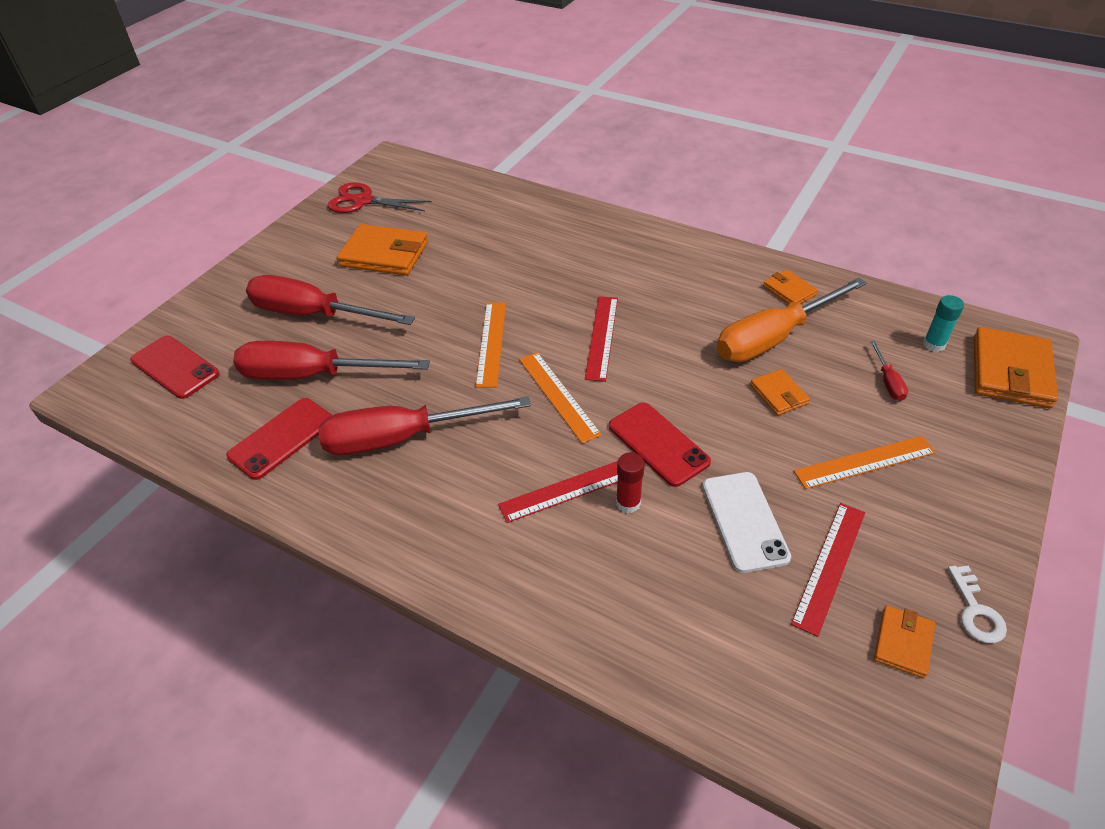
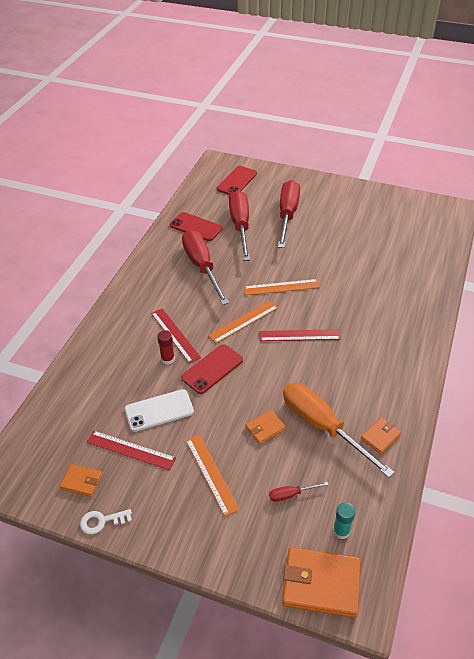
camera: 80 degrees right, 0 degrees up
(363, 201) = (401, 208): red scissors -> none
(384, 254) = (350, 228): orange wallet -> none

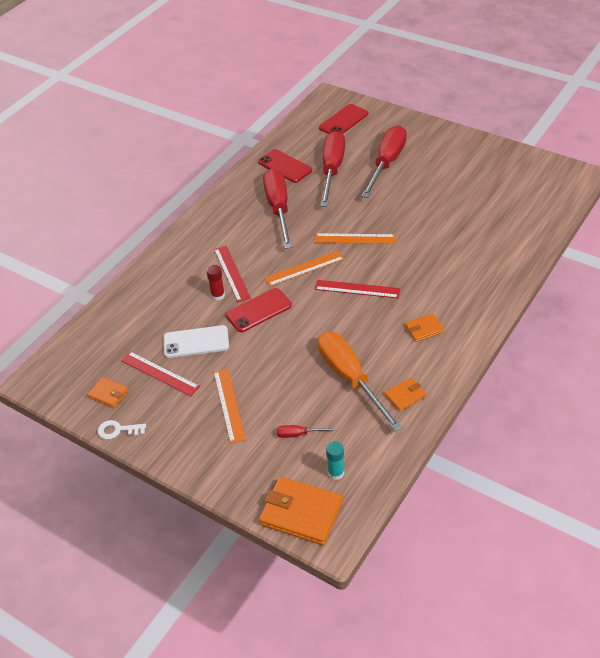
camera: 15 degrees right, 0 degrees up
(265, 428) = (293, 372): orange wallet -> orange wallet (424, 329)

